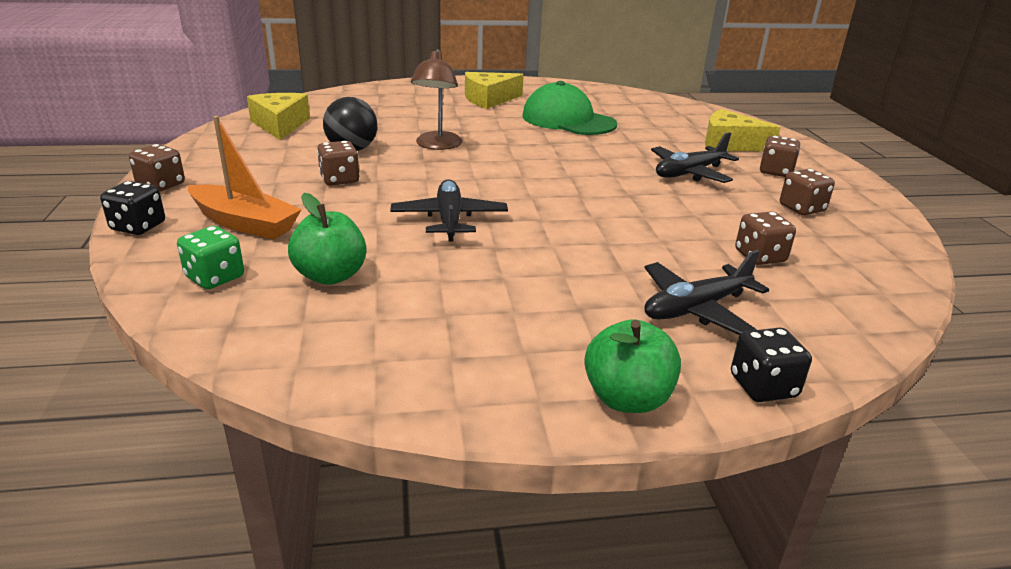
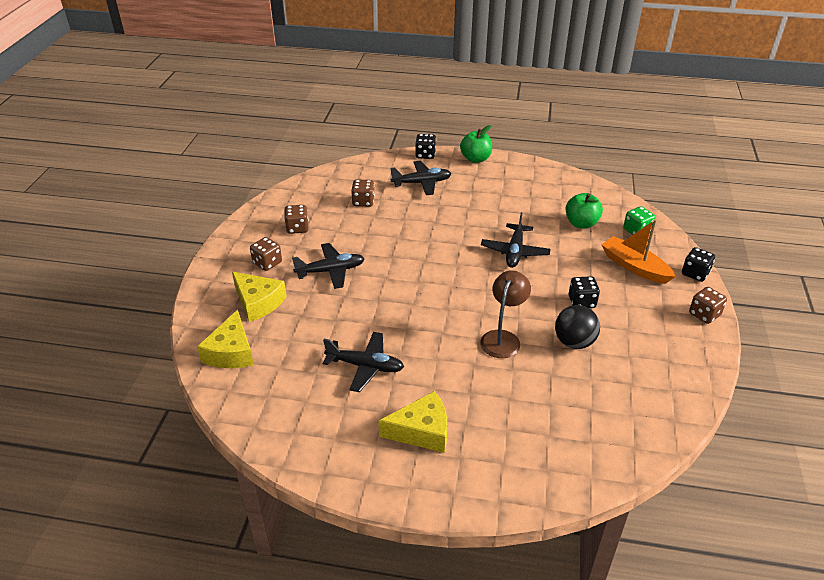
camera: 160 degrees left, 10 degrees up
(280, 125) = (644, 399): yellow cheese -> yellow cheese (231, 352)
(339, 179) = (581, 302): brown dice -> black dice
(568, 120) = (365, 366): green cap -> black plane

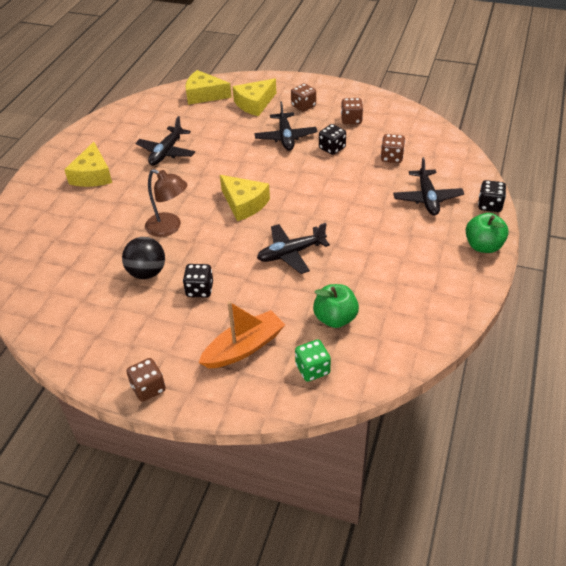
camera: 100 degrees right, 5 degrees up
(451, 288) = (244, 204): none -> yellow cheese
(515, 252) = (291, 253): black plane -> black plane turned 45 degrees counterclockwise
(695, 273) = (218, 404): black dice -> black dice (332, 148)

